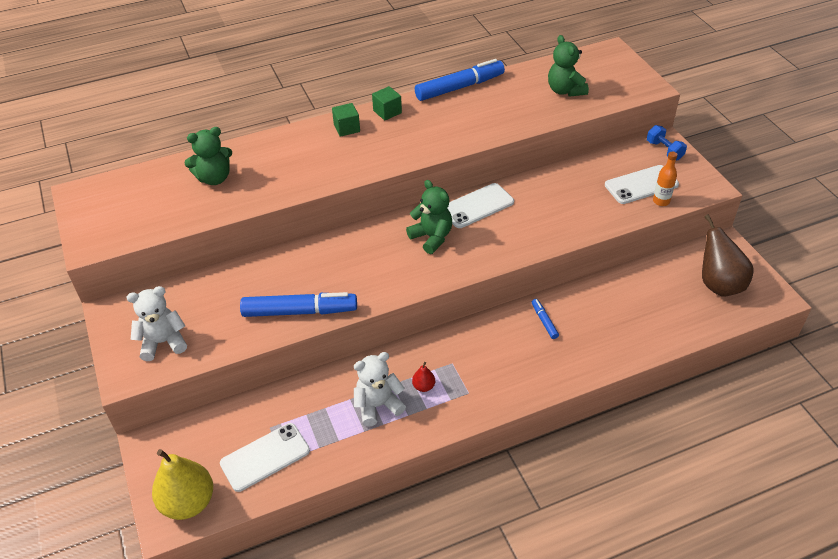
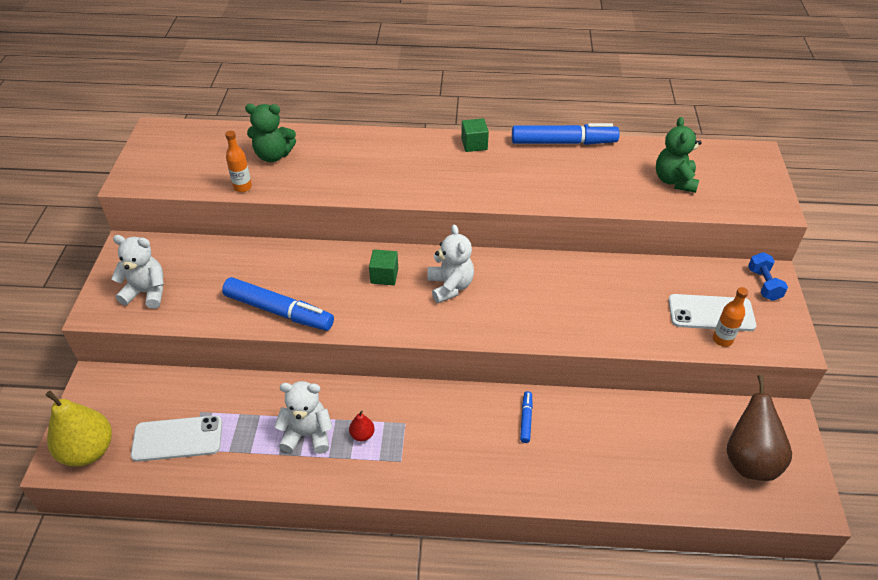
camera: 25 degrees right, 0 degrees up
(207, 215) = (242, 187): none -> orange bottle
(347, 128) = (424, 148): green cube -> green cube (384, 276)
(432, 237) = (450, 286): green teddy bear -> white teddy bear
(477, 206) = (517, 271): white phone -> none

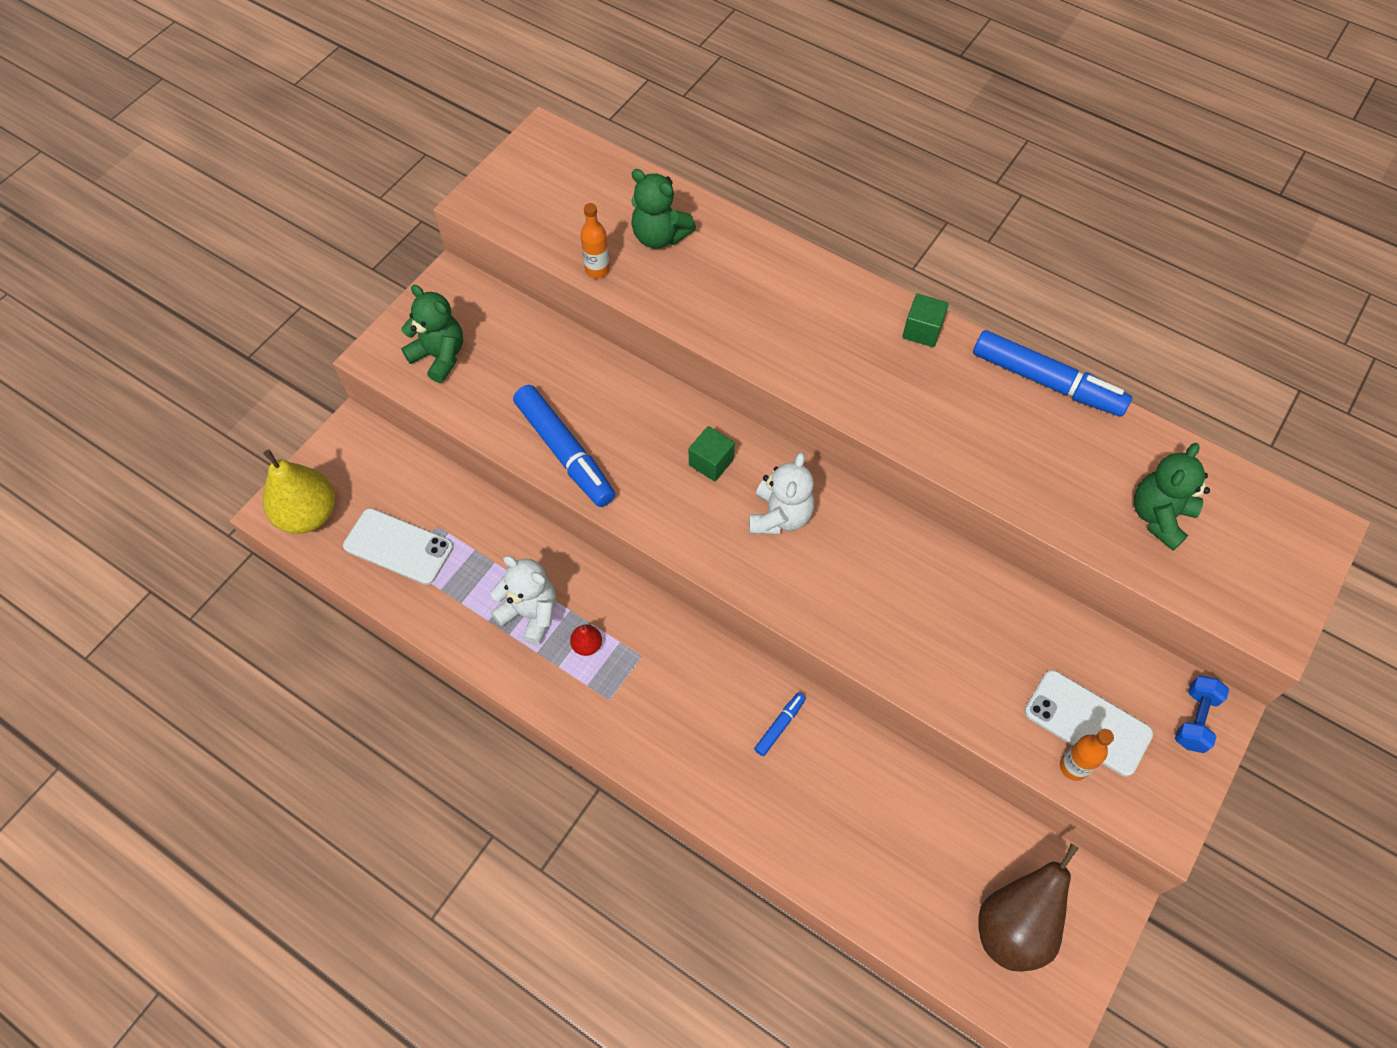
camera: 30 degrees right, 15 degrees up
(147, 292) = (439, 356): white teddy bear -> green teddy bear

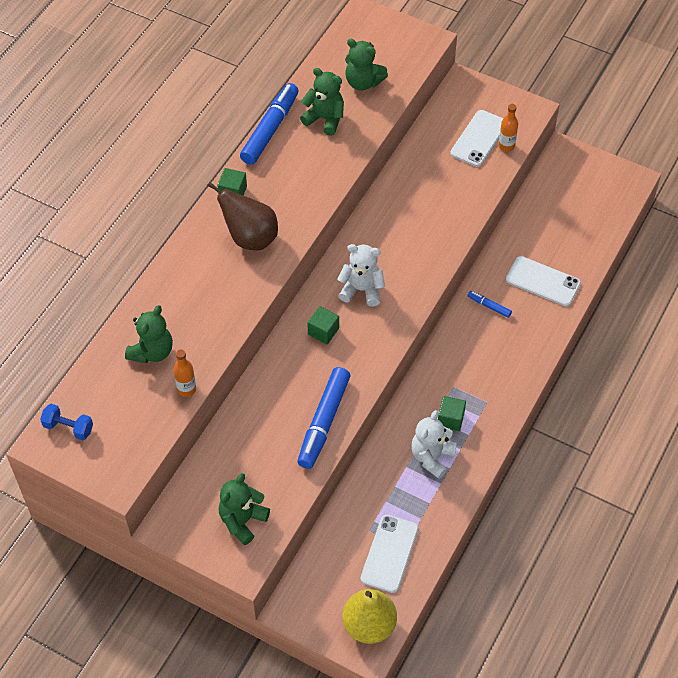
camera: 95 degrees left, 5 degrees down
(565, 452) = (323, 422): blue marker -> blue marker turned 150 degrees clockwise
(587, 645) = (450, 419): red pear -> green cube
(824, 818) = (543, 281): none -> white phone
(1014, 926) = (585, 193): brown pear -> brown pear (250, 238)
(1073, 455) = (325, 119): none -> green teddy bear
(1195, 719) = (469, 92): blue dumbbell -> blue dumbbell (68, 427)

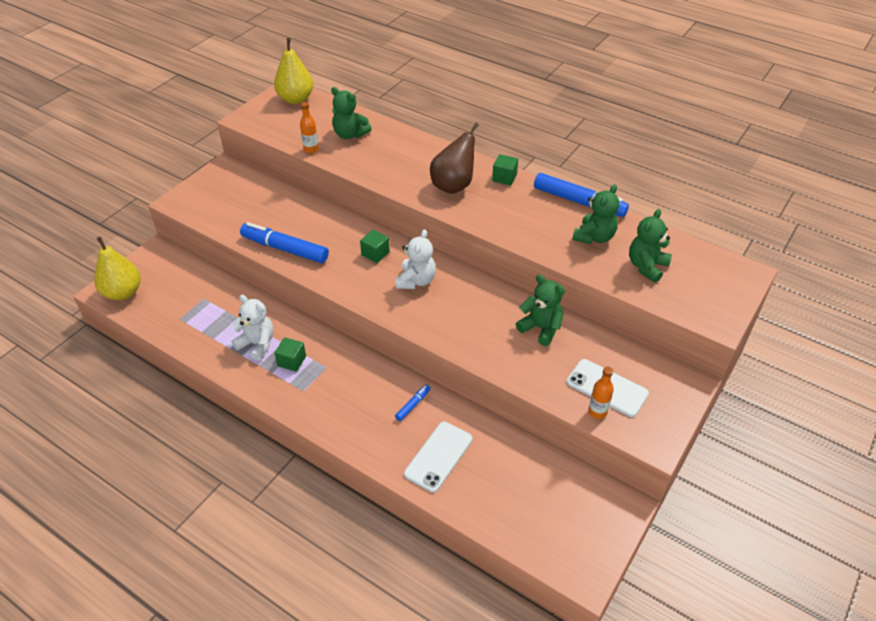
camera: 95 degrees right, 10 degrees down
(68, 427) = (296, 99): blue dumbbell -> yellow pear
(242, 521) = (213, 202): green teddy bear -> green teddy bear (540, 328)
(389, 553) = (177, 309): white phone -> none

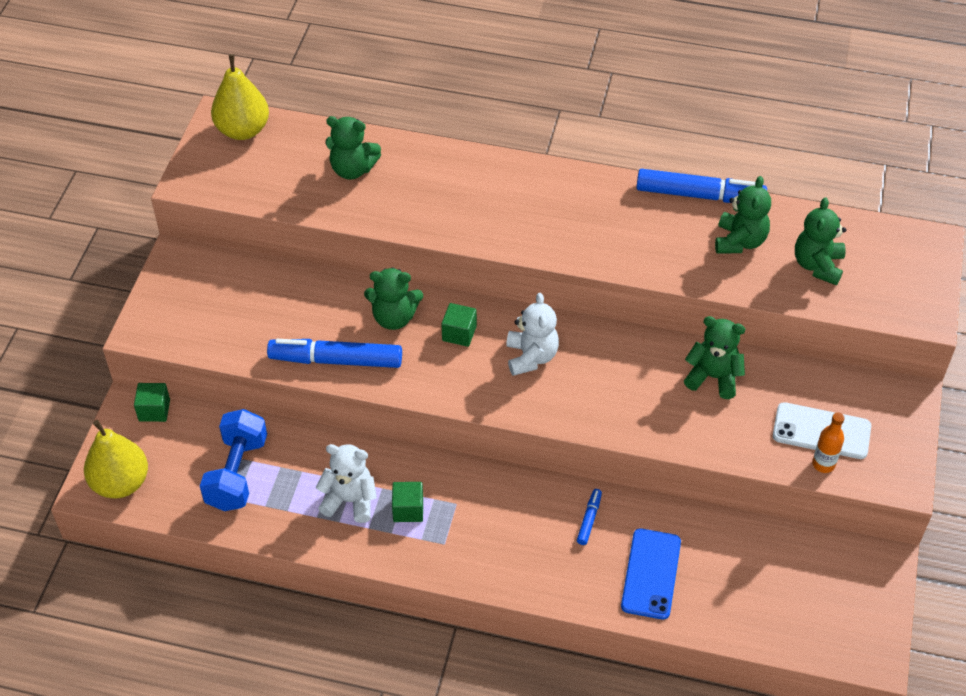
camera: 20 degrees left, 5 degrees up
(196, 307) = (237, 473): none -> blue dumbbell
(311, 149) = (313, 208): orange bottle -> none
(338, 233) = (394, 318): none -> green teddy bear
(438, 456) = (651, 574): white phone -> blue phone
(453, 185) = (532, 213): brown pear -> none
(504, 178) = (591, 184): green cube -> green cube (154, 410)

